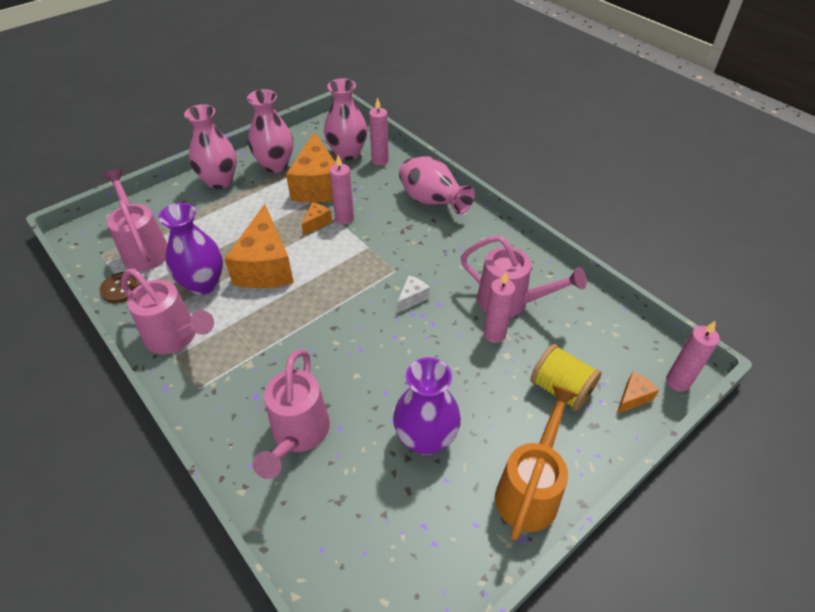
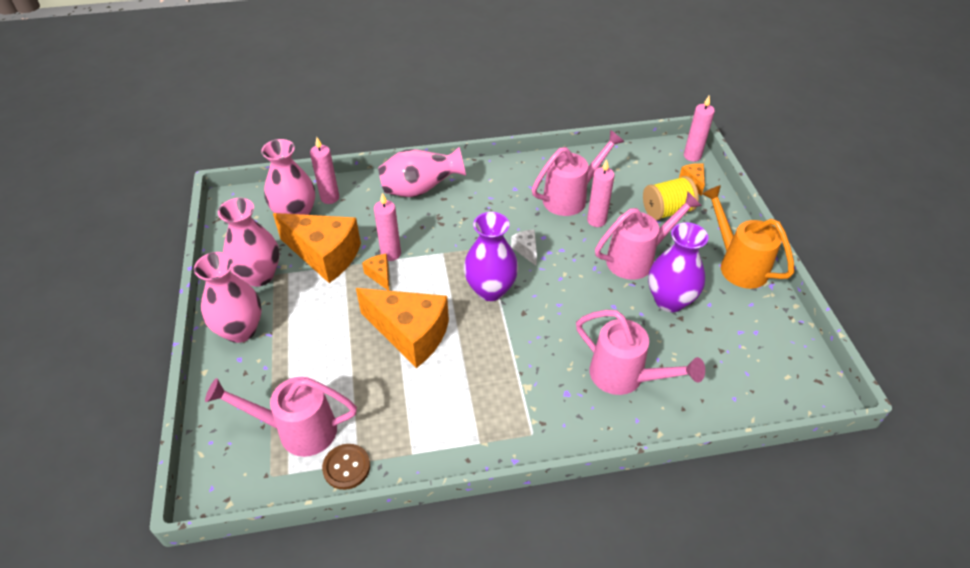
camera: 60 degrees left, 0 degrees up
(176, 337) = (456, 434): pink watering can -> pink watering can (637, 259)
(203, 284) = (396, 391): purple vase -> purple vase (490, 290)

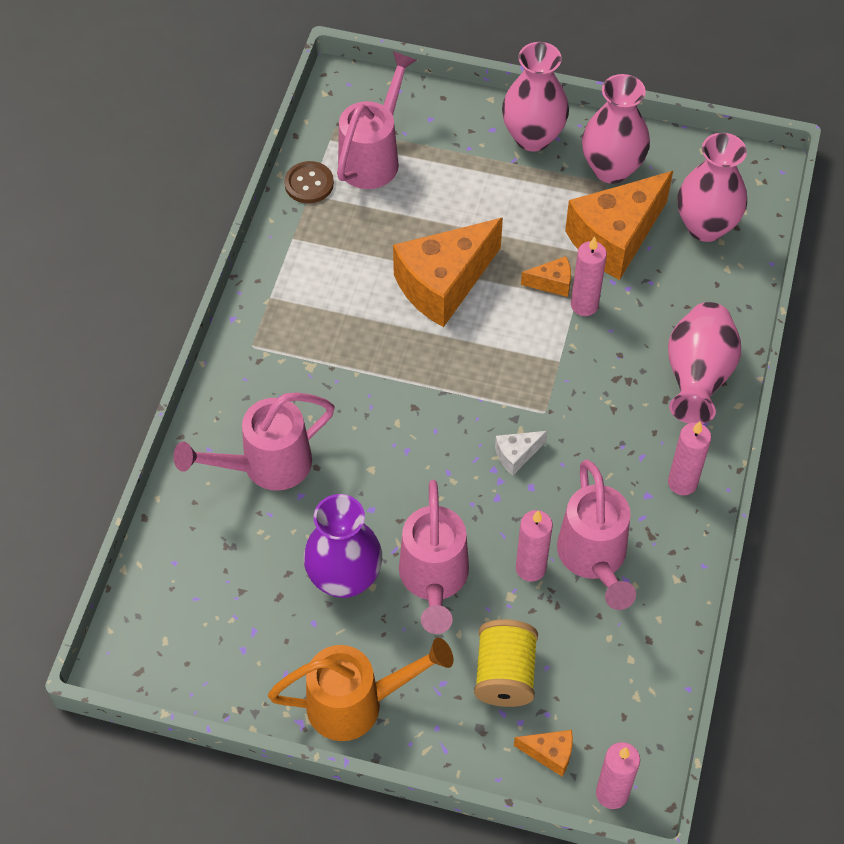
camera: 115 degrees right, 10 degrees up
(330, 198) = (725, 270): pink candle -> pink candle (682, 483)
(490, 290) = (469, 387): purple vase -> none
(526, 250) = (516, 455): white cheese -> white cheese turned 150 degrees clockwise

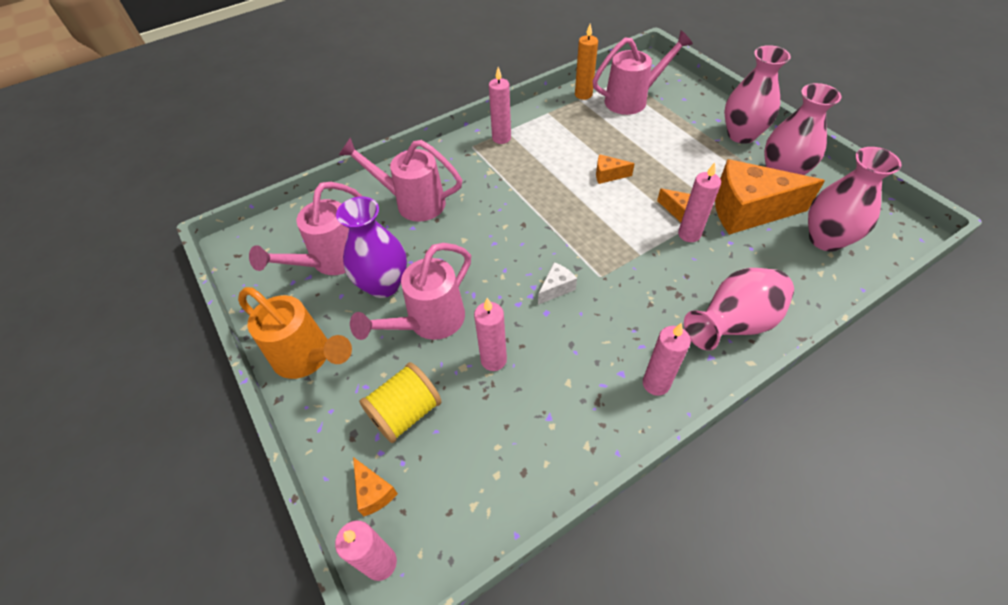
camera: 45 degrees right, 5 degrees down
(275, 312) = (501, 138): none -> pink candle
(309, 184) = (583, 95): brown button -> orange candle
(443, 284) = (608, 175): orange cheese -> orange cheese, size x0.43
(516, 455) = (556, 288): white cheese -> white cheese turned 120 degrees clockwise
(594, 559) = (541, 386): pink watering can -> pink watering can (331, 261)

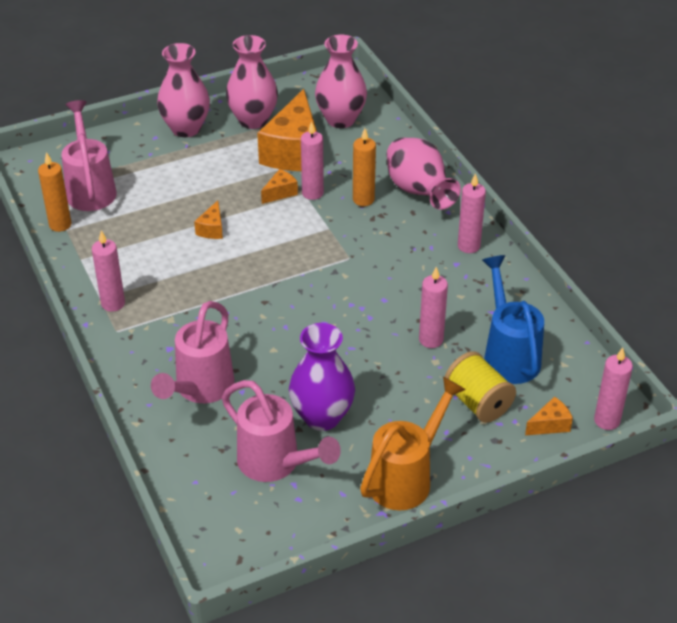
camera: 85 degrees left, 10 degrees down
(429, 322) = (379, 382): pink watering can -> none
(480, 440) = (509, 355): none -> blue watering can
(556, 288) = (357, 289): white cheese -> none
(697, 276) = (363, 199): none -> orange candle

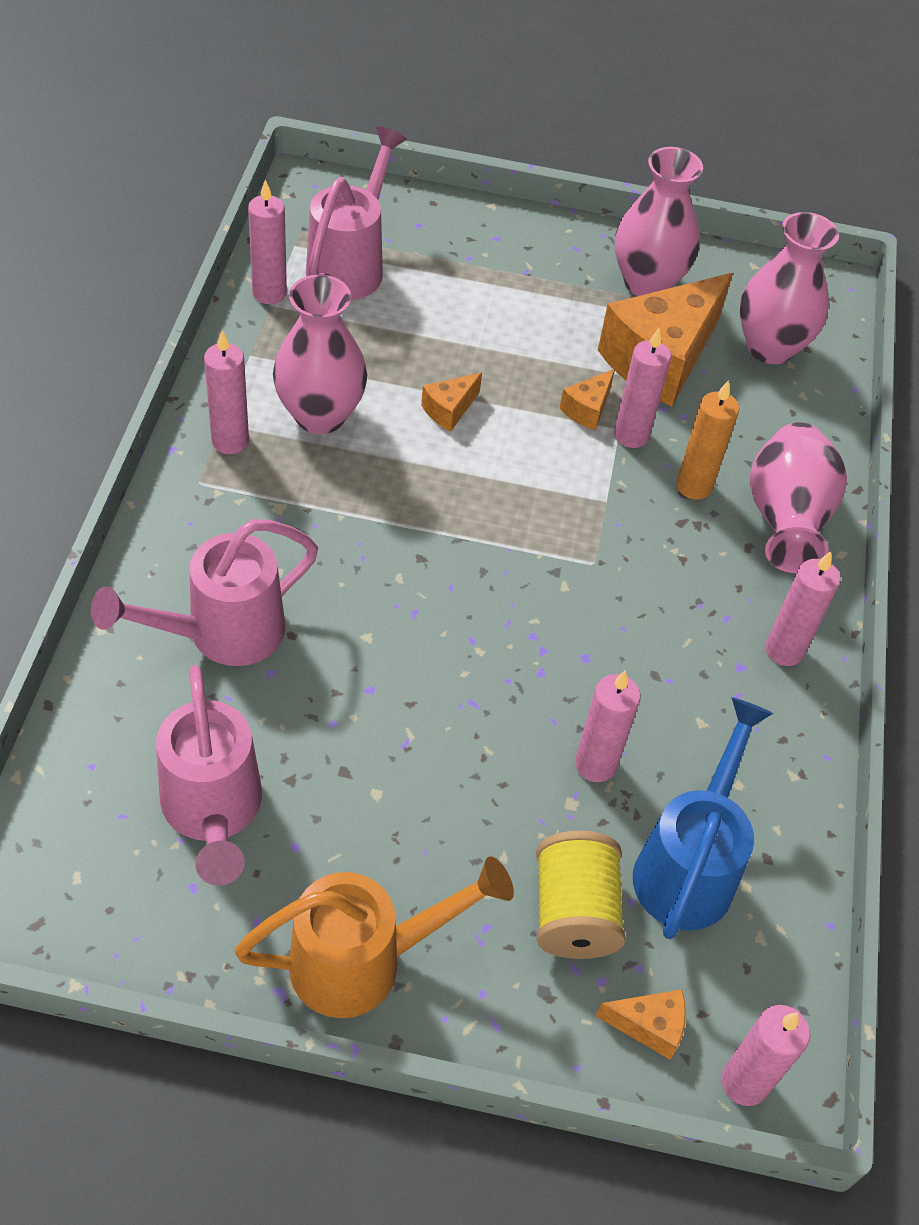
camera: 30 degrees right, 10 degrees up
(60, 225) = (269, 293): orange candle -> pink candle
(186, 128) = (547, 247): pink vase -> pink vase (320, 415)
(280, 193) = (587, 409): orange cheese -> orange cheese turned 135 degrees clockwise
(322, 417) = (337, 783): purple vase -> none

